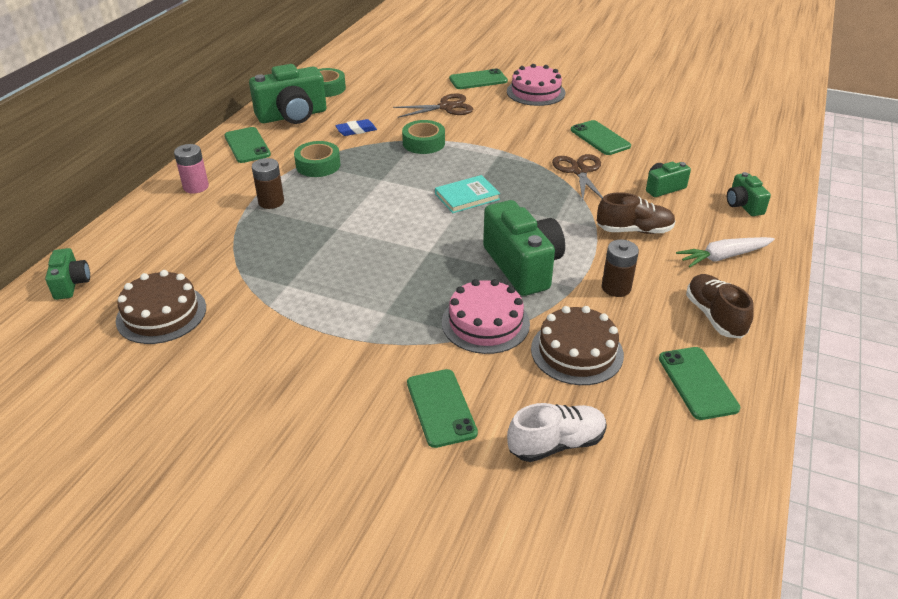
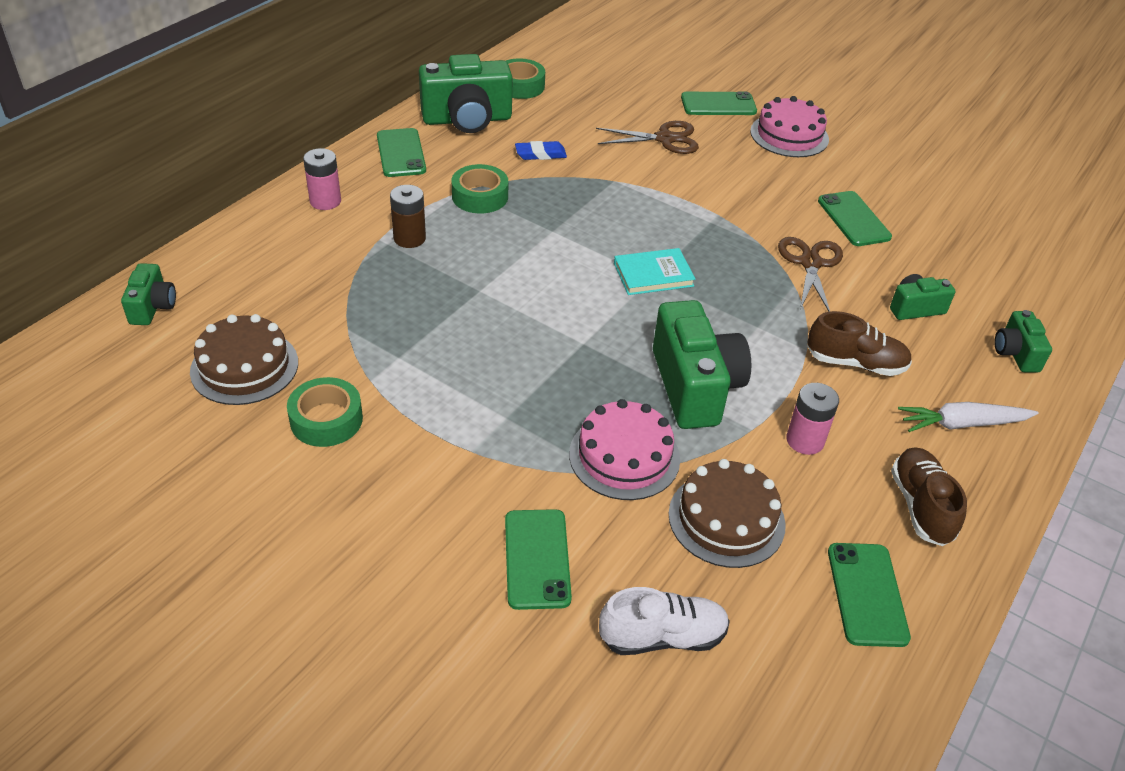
camera: 10 degrees right, 5 degrees up
(423, 143) = (620, 187): green tape -> green tape (326, 420)
(616, 288) = (805, 440): brown battery -> pink battery

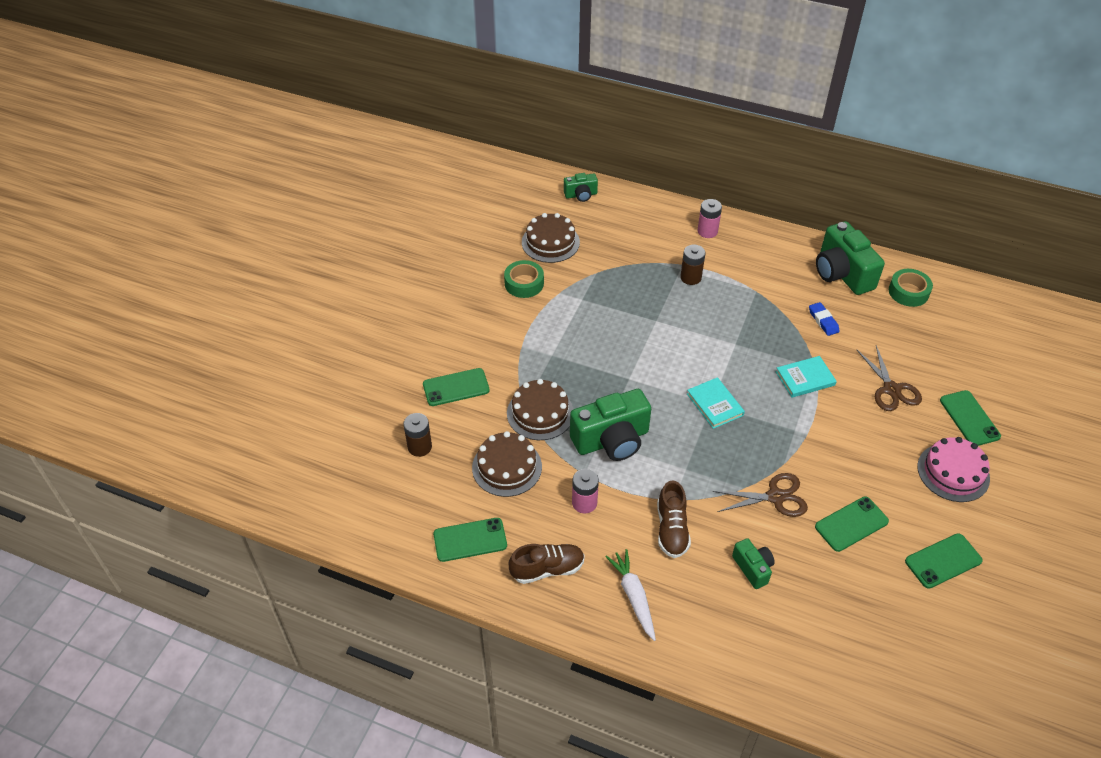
camera: 80 degrees right, 5 degrees up
(401, 153) = (779, 251): green phone -> green phone (943, 561)
(480, 196) = (753, 300): green tape -> none
(624, 456) = (540, 413): pink cake -> brown cake
(630, 192) = (805, 378): none -> turquoise book
(662, 637) = (419, 447): white shoe -> brown battery
(1015, 353) = (728, 638): green camera -> none

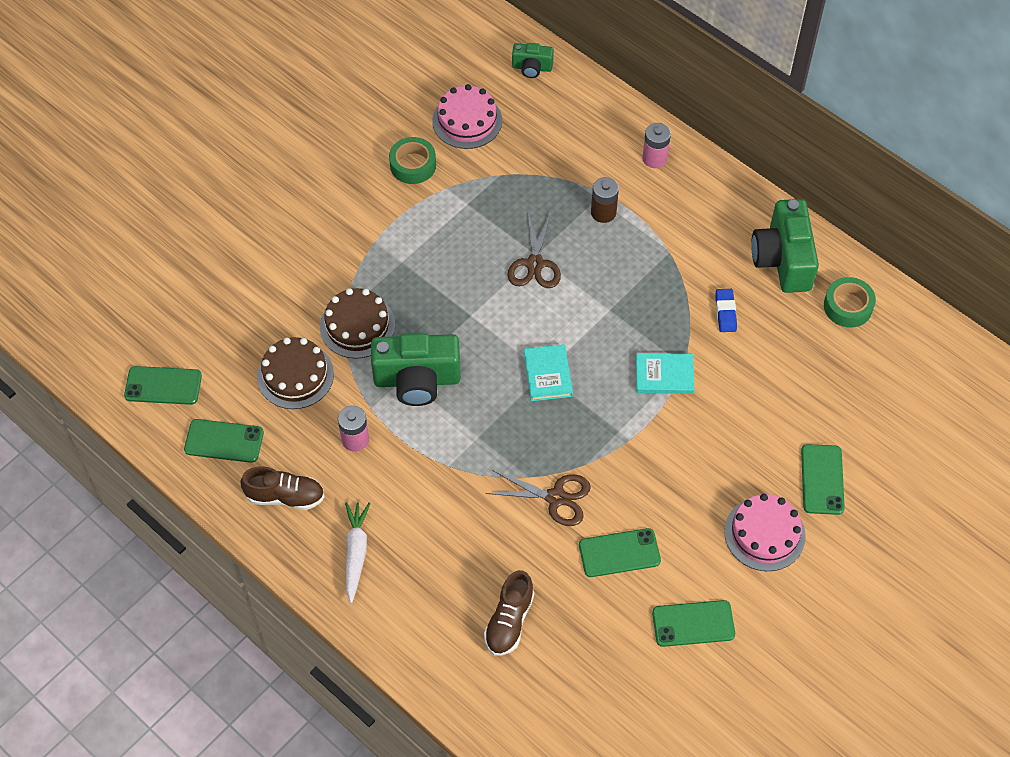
camera: 20 degrees right, 10 degrees up
(419, 447) = (218, 325): brown battery -> none
(456, 387) = (284, 269): green phone -> green phone (163, 386)
(550, 242) = (467, 120): brown cake -> pink cake
(671, 529) = (429, 497): brown shoe -> brown shoe (509, 621)
(753, 568) = (490, 564): green camera -> none
(891, 389) = (754, 418): brown scissors -> brown scissors (535, 264)

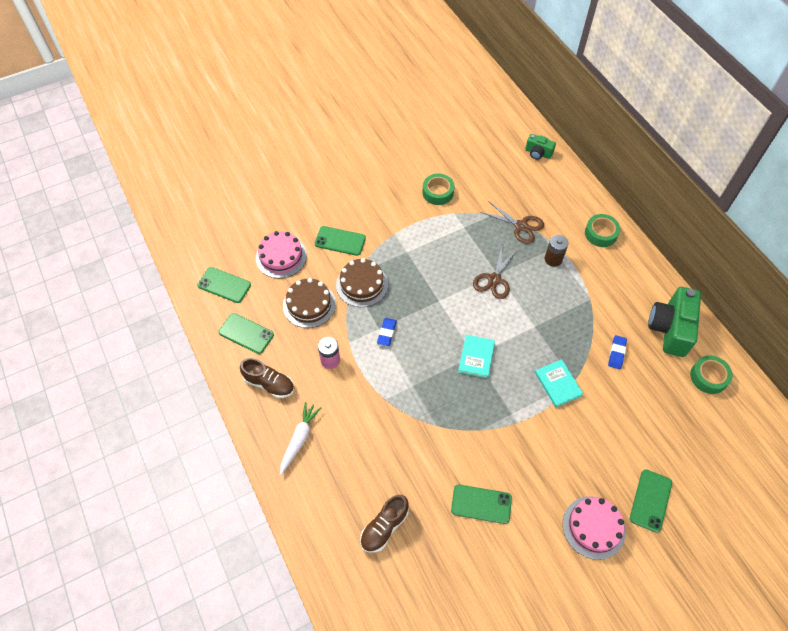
camera: 20 degrees right, 0 degrees up
(417, 380) = (386, 333): green camera -> blue eraser
(467, 120) = (483, 174): pink cake -> pink cake (281, 257)
(556, 497) = (450, 447): brown scissors -> brown scissors (521, 226)
(654, 158) = (601, 233): pink battery -> green tape
(664, 375) = (558, 384): turquoise book -> turquoise book turned 45 degrees clockwise
(693, 624) = (517, 578): green phone -> green phone (340, 241)

